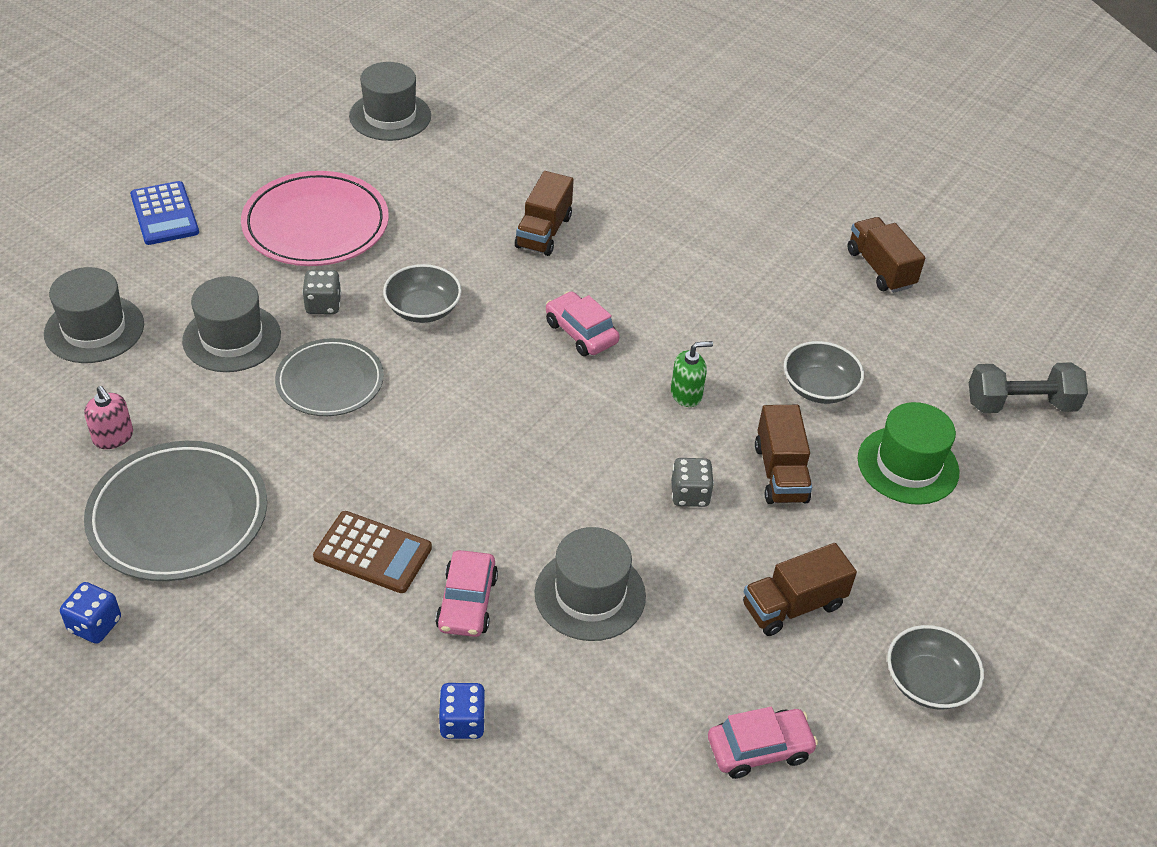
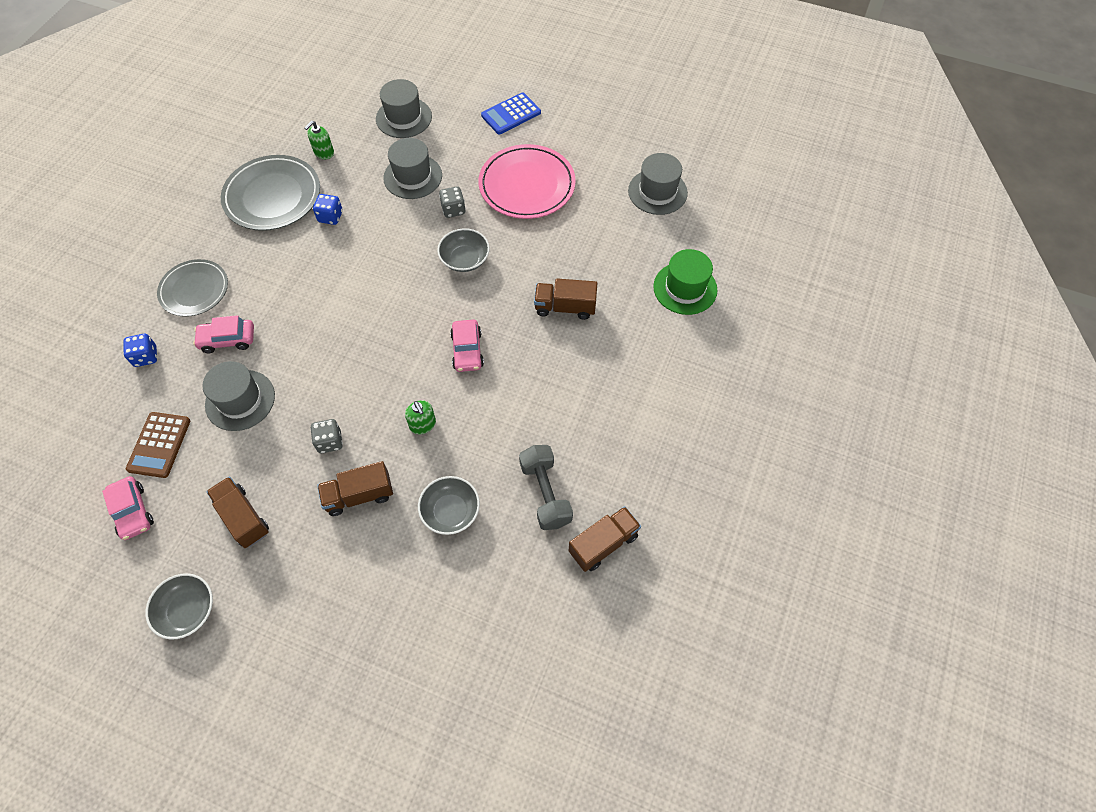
camera: 80 degrees right, 15 degrees up
(95, 625) = (198, 188): blue dice -> blue dice (330, 217)
(113, 437) = (324, 153): pink soap dispenser -> green soap dispenser
(330, 381) = (388, 231): grey plate -> grey plate (194, 290)
(372, 553) = (258, 287): brown calculator -> brown calculator (159, 445)
(581, 332) = (467, 350): pink car -> pink car turned 135 degrees clockwise
(908, 465) = (383, 583): green hat -> green hat (685, 288)
(1020, 404) = (468, 669): grey dumbbell -> grey dumbbell (545, 493)

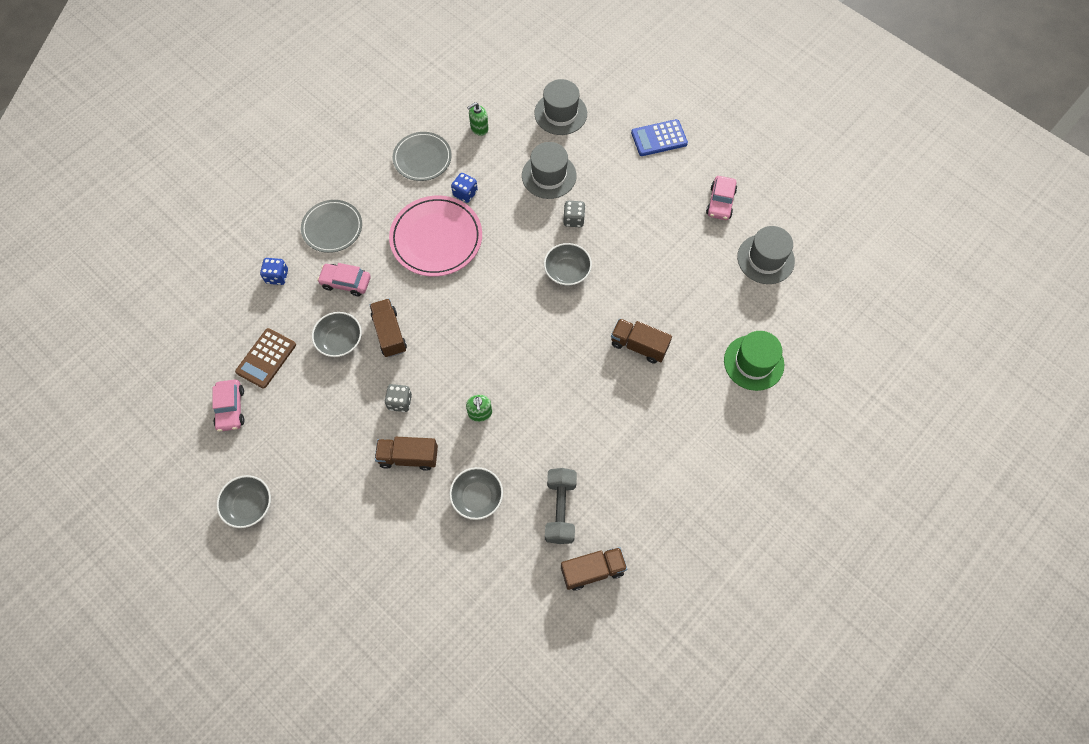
camera: 20 degrees right, 5 degrees up
(240, 400) = (340, 340): grey hat -> grey bowl
(243, 517) = (312, 444): brown truck -> brown truck (389, 333)
(272, 196) = (422, 158): grey plate -> grey plate, size x0.66
(467, 350) = (540, 358): pink car -> pink car (720, 202)
(527, 185) = (647, 215): pink plate -> pink plate (436, 238)

